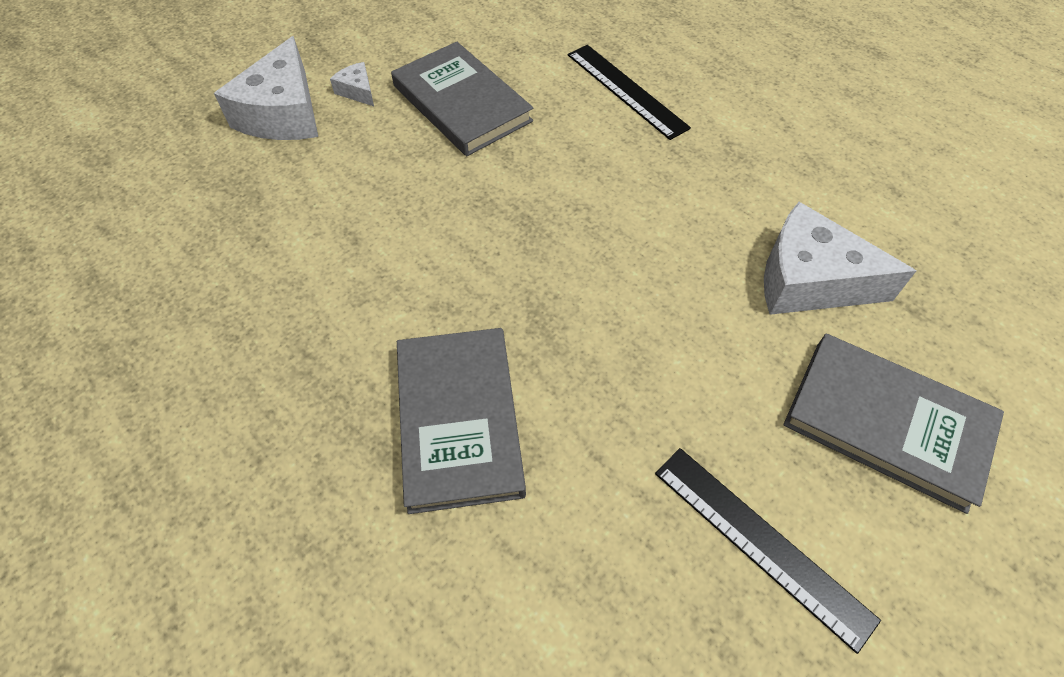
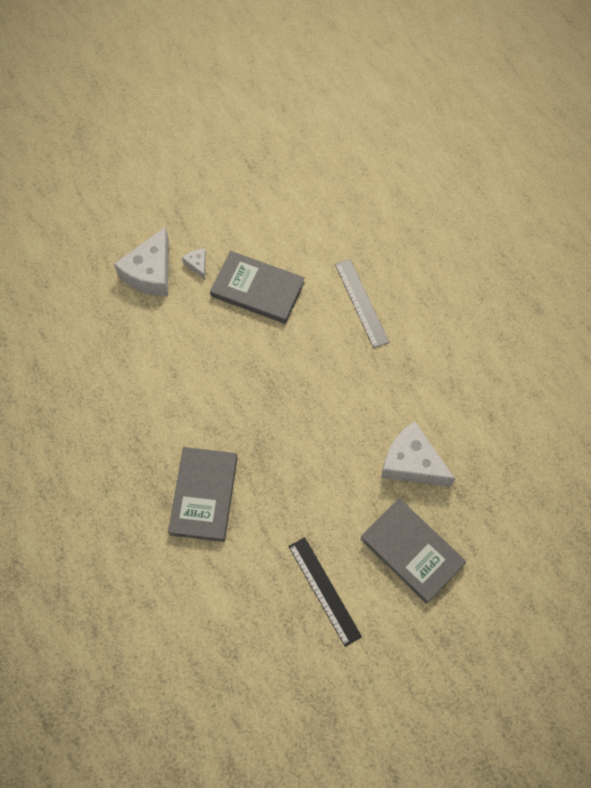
camera: 15 degrees right, 10 degrees up
(461, 103) = (257, 289): grey book -> grey book turned 45 degrees counterclockwise
(626, 90) = (361, 303): black ruler -> grey ruler

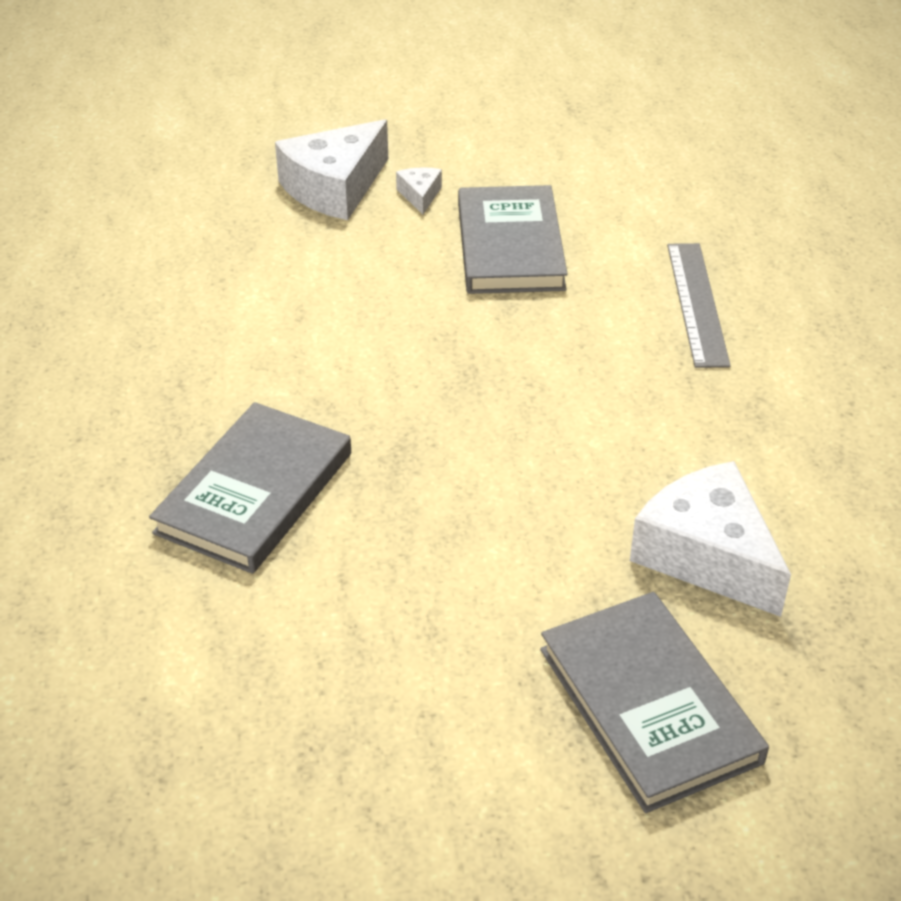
camera: 20 degrees right, 25 degrees down
(257, 289) = (510, 246): grey book -> grey book turned 45 degrees clockwise
(324, 590) = (419, 718): black ruler -> none

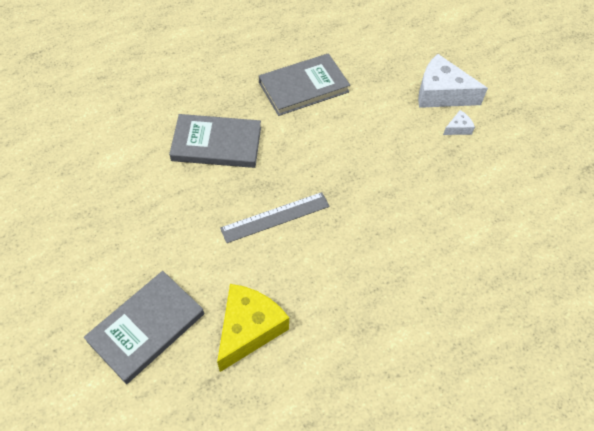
camera: 65 degrees right, 15 degrees up
(510, 246) = (440, 178): grey book -> grey book (303, 87)
(697, 303) = (442, 277): grey ruler -> grey ruler (275, 217)
(707, 555) = (248, 329): white cheese -> yellow cheese

